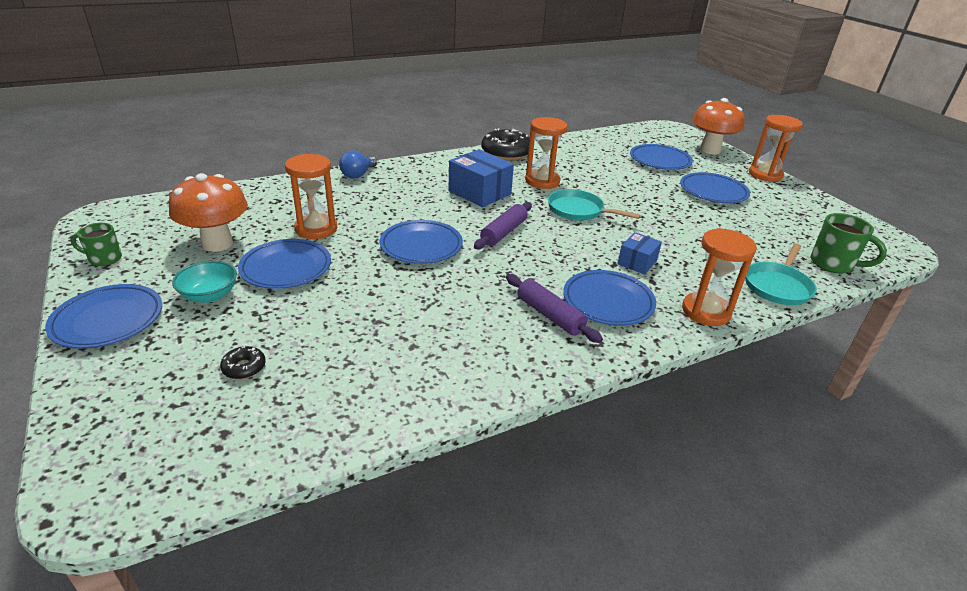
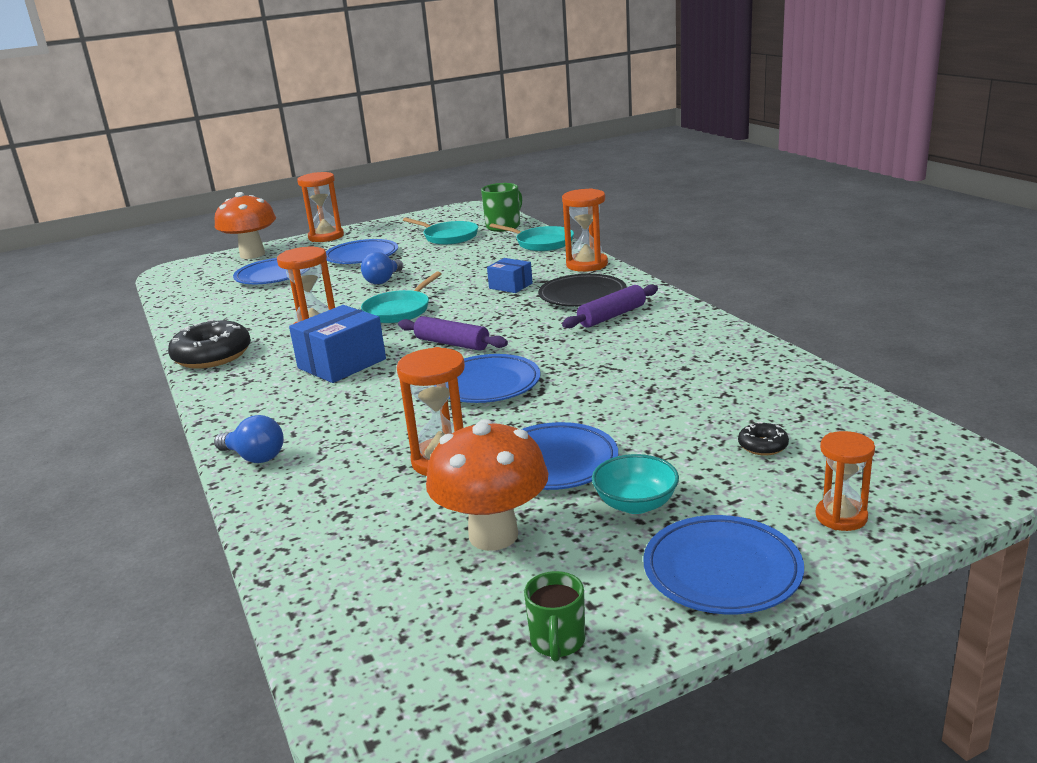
camera: 85 degrees left, 10 degrees down
(115, 388) = (841, 517): none -> orange hourglass
(608, 302) = (582, 296): blue plate -> black plate
(650, 202) = (383, 280): none -> blue light bulb
(783, 231) = (448, 237): none -> turquoise pan

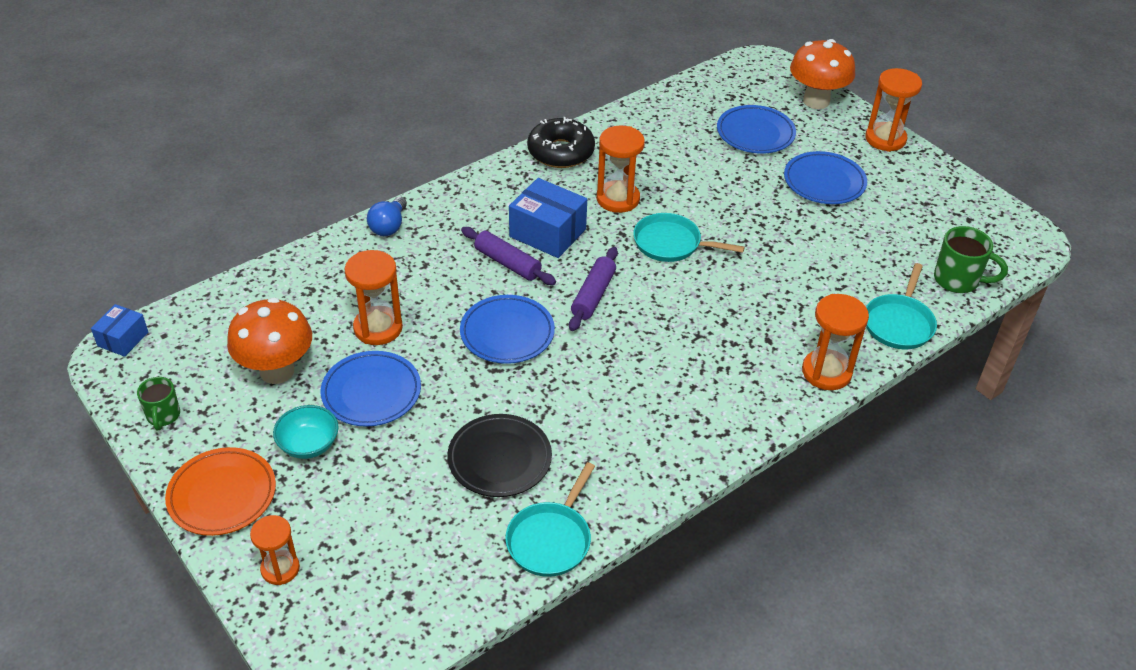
camera: 75 degrees right, 20 degrees up
(383, 280) = (752, 215): blue light bulb -> none
(448, 237) = (905, 238): turquoise pan -> turquoise pan (551, 539)
(510, 286) = (748, 315): blue box -> blue box (123, 339)
(557, 642) = (163, 416): green mug -> green mug turned 90 degrees counterclockwise
(582, 296) = (726, 377): black plate -> black plate (499, 459)
(612, 316) = (670, 406): purple rolling pin -> purple rolling pin (507, 263)
(722, 571) = (222, 495): blue plate -> orange plate
(763, 446) = (391, 524): black donut -> none

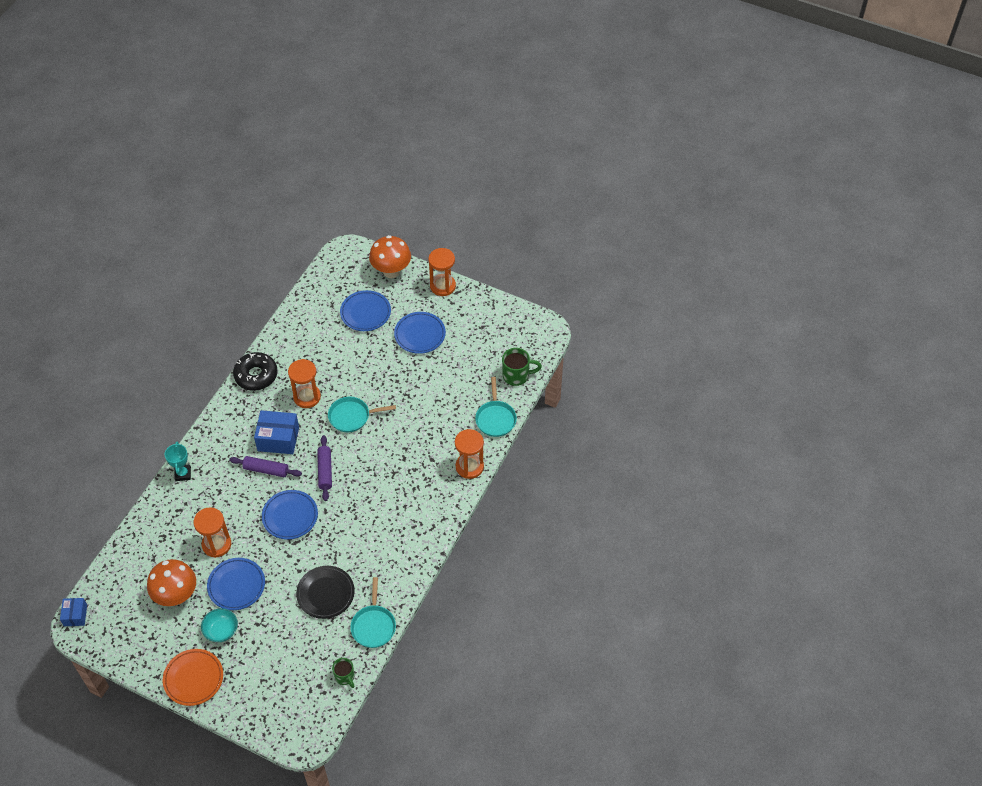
camera: 25 degrees left, 10 degrees up
(163, 416) = (131, 650): green mug -> green mug (345, 677)
(280, 569) = (248, 702): orange hourglass -> none
(389, 226) = (183, 474): blue light bulb -> turquoise trophy

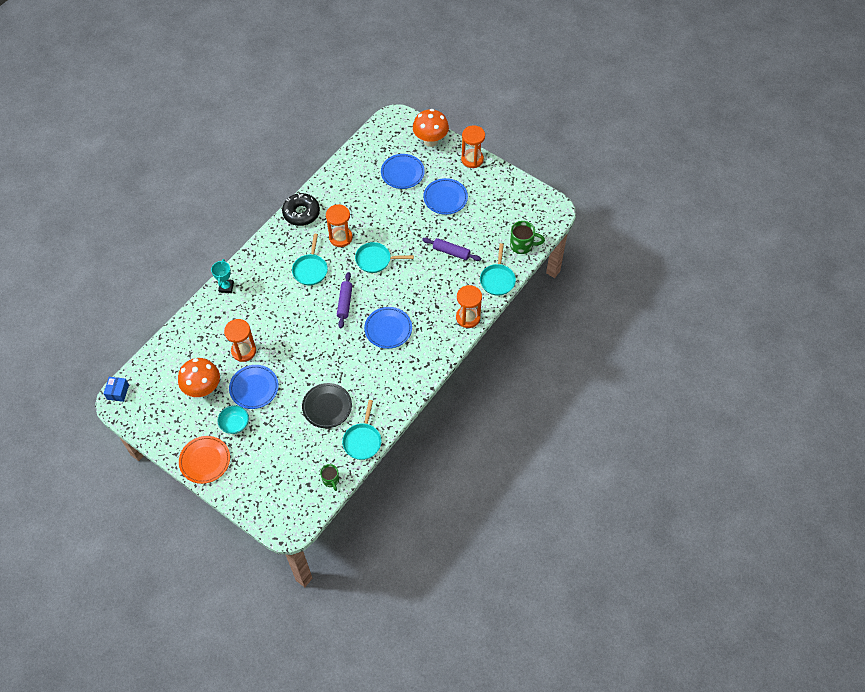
camera: 10 degrees right, 5 degrees up
(266, 470) = (296, 294): purple rolling pin -> purple rolling pin (451, 252)
(278, 439) = (310, 269): blue box -> turquoise pan
(290, 516) = (309, 336): blue plate -> blue plate (388, 329)

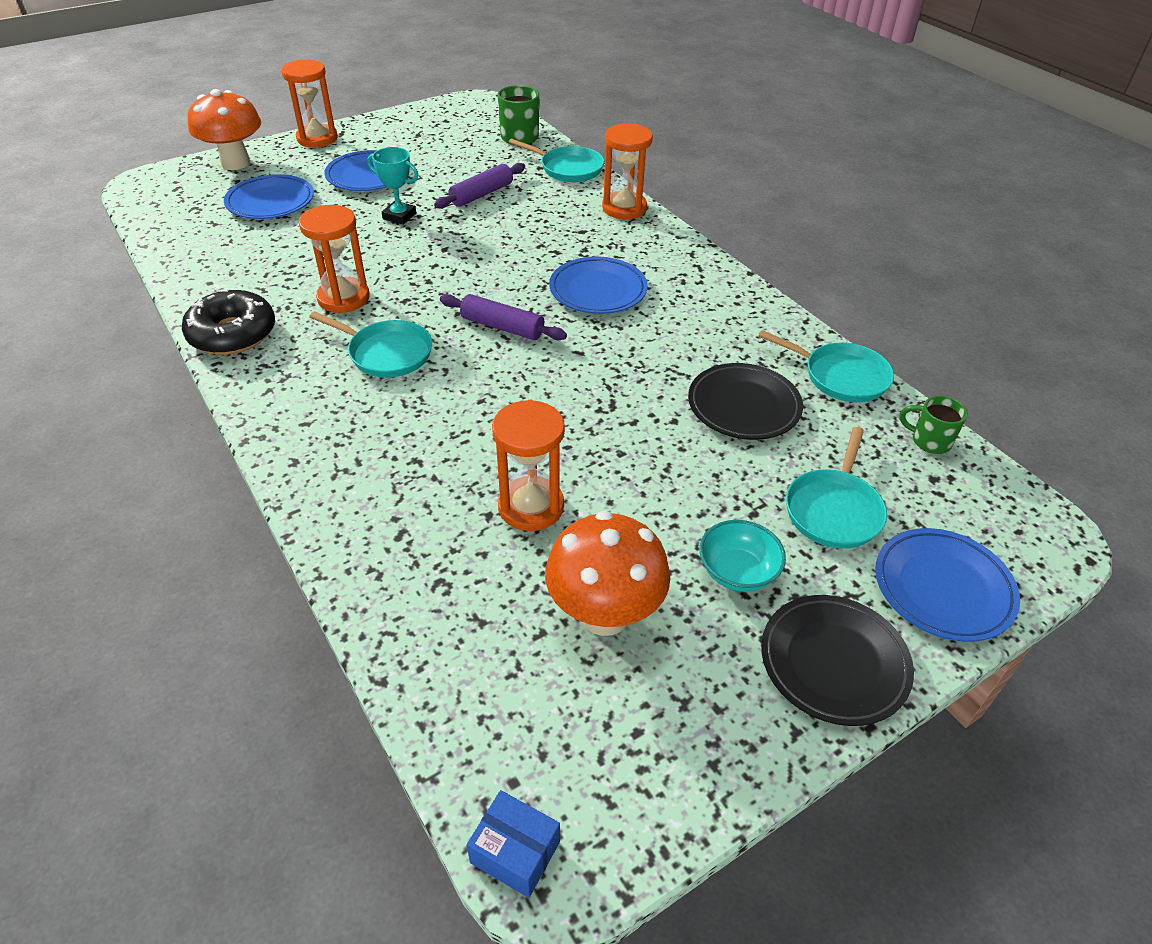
camera: 70 degrees left, 15 degrees down
(205, 461) = (833, 663): orange plate -> black plate
(226, 287) = (324, 497): turquoise trophy -> turquoise trophy (399, 216)
(254, 388) = (646, 511): blue plate -> blue plate (943, 588)
(331, 480) = (929, 441): green mug -> green mug turned 150 degrees counterclockwise
(375, 260) = (432, 270): turquoise pan -> turquoise pan (834, 510)

